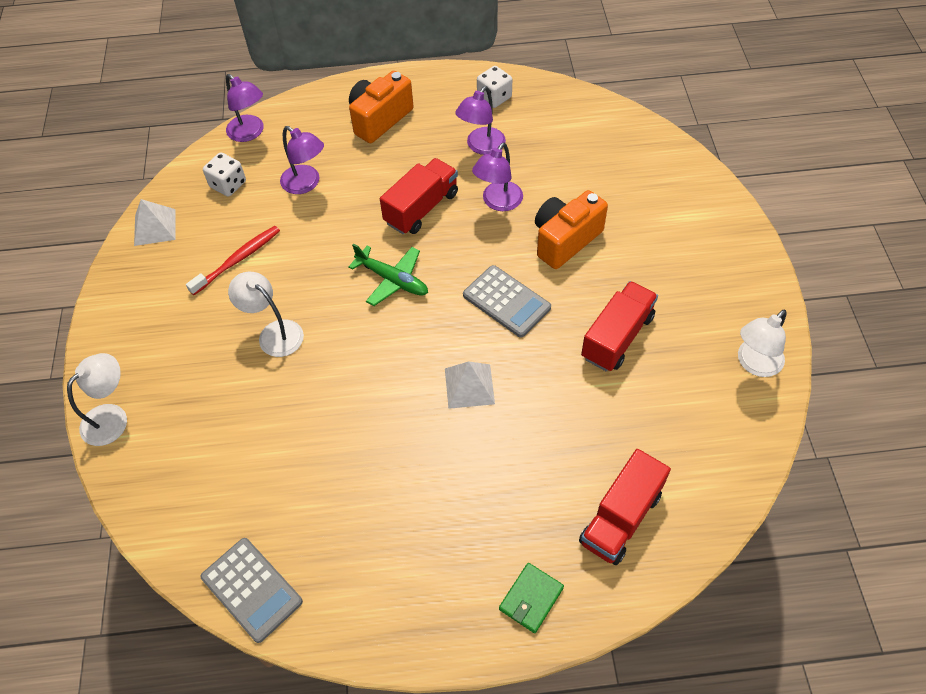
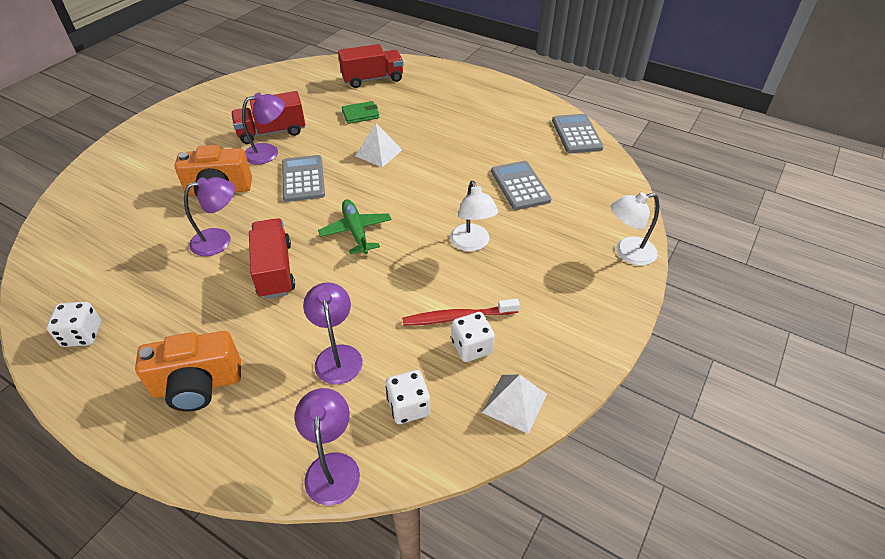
camera: 145 degrees left, 10 degrees down
(210, 245) = (471, 347): none -> white dice
(272, 440) = (520, 186): none -> grey calculator
(421, 208) = (275, 270): red truck -> red truck turned 90 degrees clockwise
(481, 147) = (164, 292): purple lamp -> purple lamp (269, 152)
(531, 598) = (443, 77): green wallet -> green wallet (360, 114)
(754, 364) = (230, 91): white lamp -> none

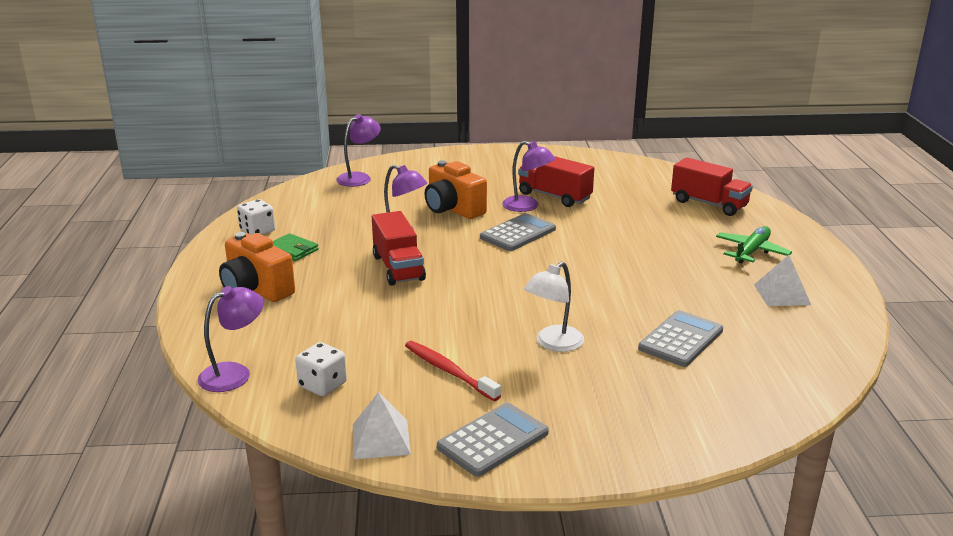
camera: 55 degrees right, 20 degrees down
(275, 270) = (398, 268): red truck -> red truck turned 120 degrees clockwise
(337, 355) = (341, 331): purple lamp -> purple lamp (359, 178)
(356, 231) = (488, 282): green plane -> green plane (751, 252)
(360, 114) = (646, 220): green wallet -> green wallet (292, 250)
(378, 153) = (606, 250): white pyramid -> white pyramid (782, 294)
(471, 347) = (421, 392): white dice -> none
(576, 134) = (833, 344): grey calculator -> grey calculator (493, 440)
(627, 253) = (676, 444): white lamp -> none

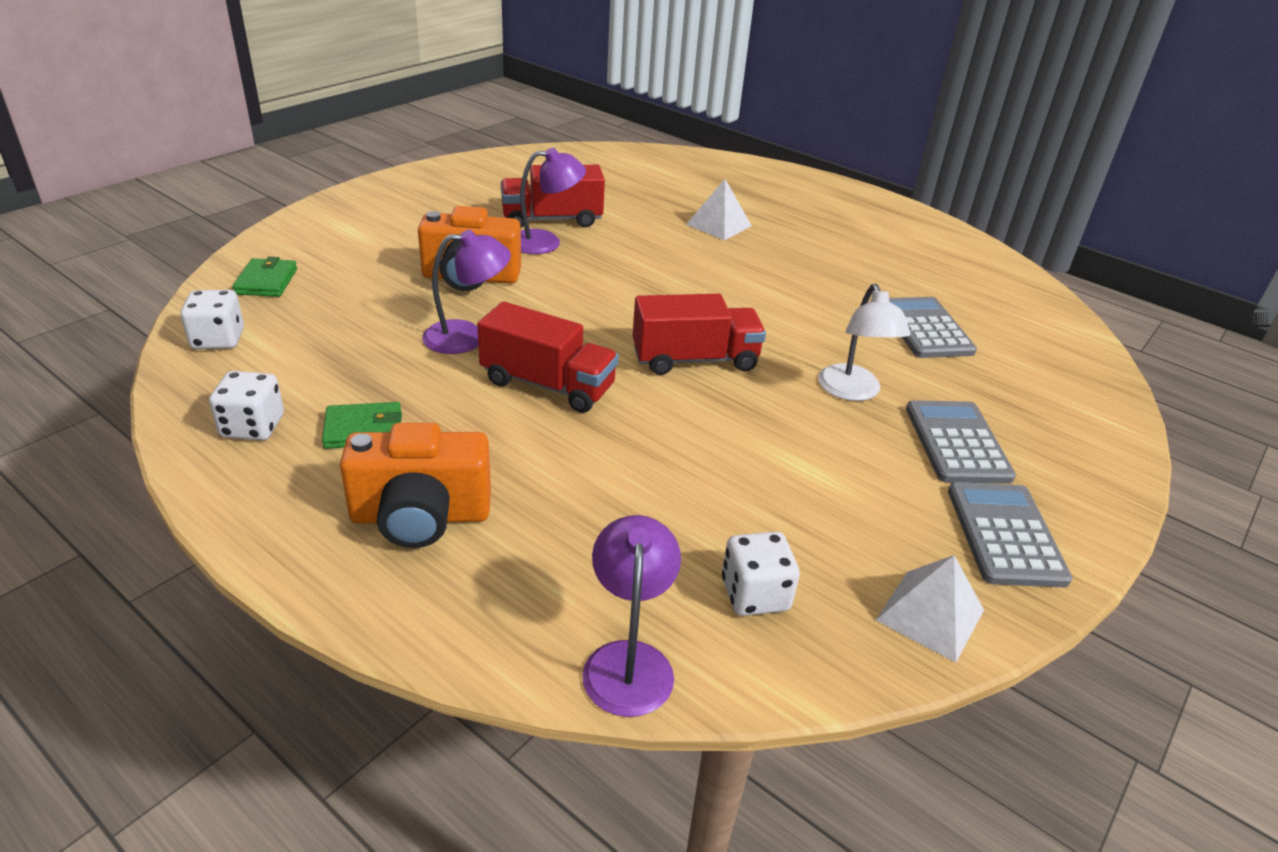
camera: 50 degrees left, 10 degrees up
(301, 194) = (218, 339): none -> white dice
(359, 178) = (266, 281): purple lamp -> green wallet
(449, 371) = (832, 483): red toothbrush -> none
(518, 233) = (595, 279): grey calculator -> grey calculator (957, 443)
(709, 204) = (700, 176): red truck -> red truck (695, 359)
(751, 252) = (815, 213): green plane -> none
(782, 294) = (904, 246): white pyramid -> white pyramid (718, 225)

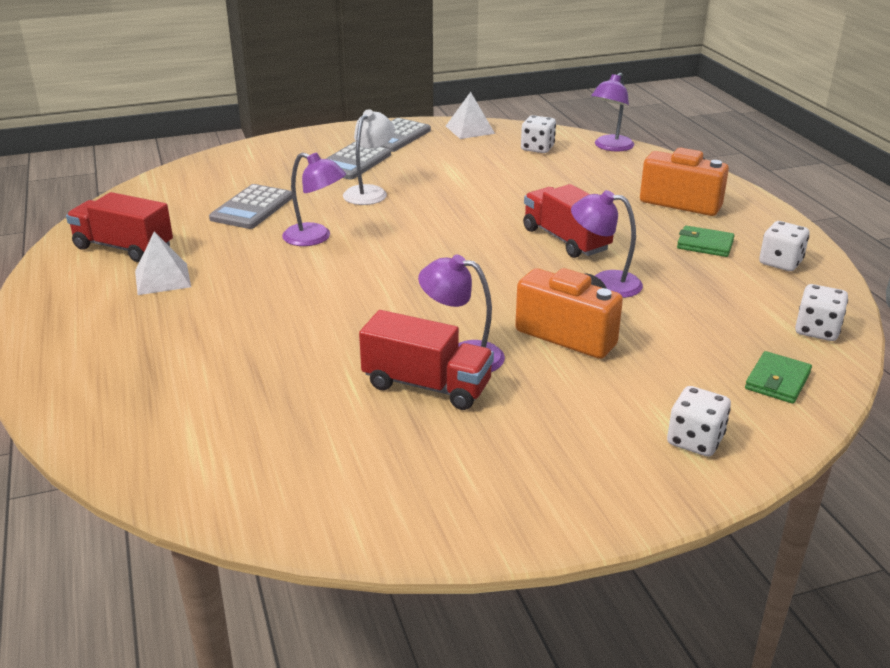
camera: 145 degrees left, 5 degrees down
(334, 228) = (695, 440): none -> white dice
(695, 359) = (446, 230): red truck -> red truck (123, 248)
(718, 225) = (256, 330): white pyramid -> white pyramid (162, 278)
(806, 311) = (315, 238): none -> purple lamp

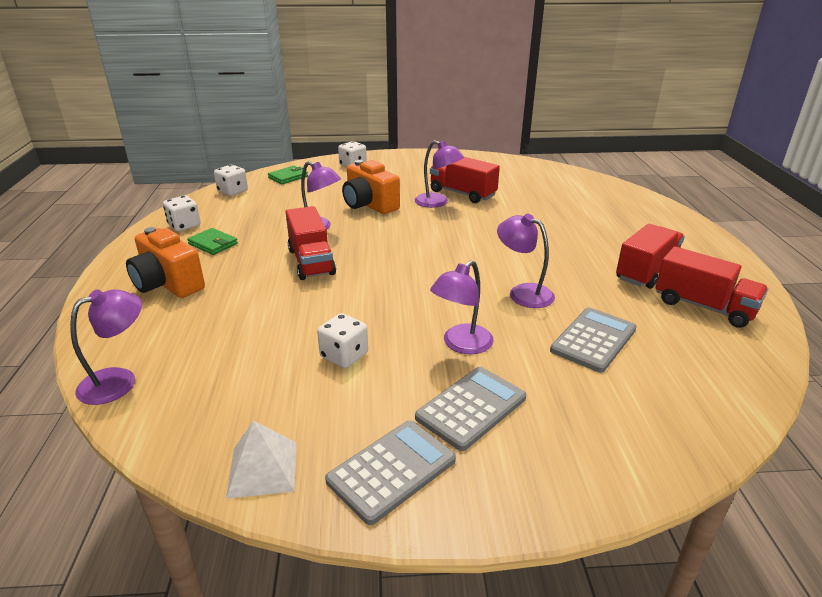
camera: 165 degrees left, 0 degrees up
(162, 278) = (646, 271): white pyramid -> red truck
(370, 192) = (461, 345): white lamp -> purple lamp
(537, 148) = (210, 395): white dice -> white dice (344, 355)

